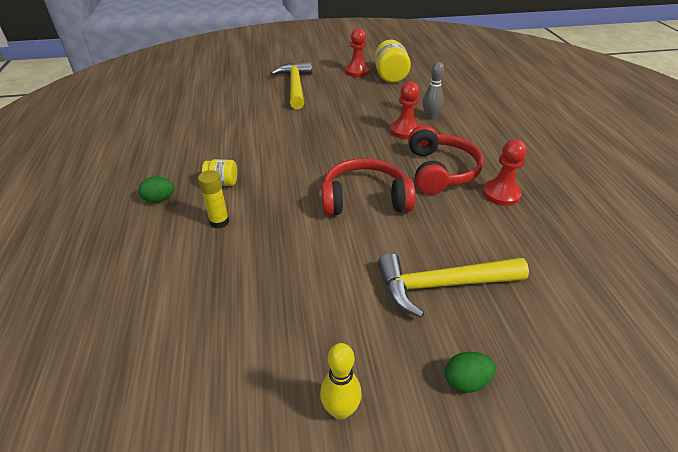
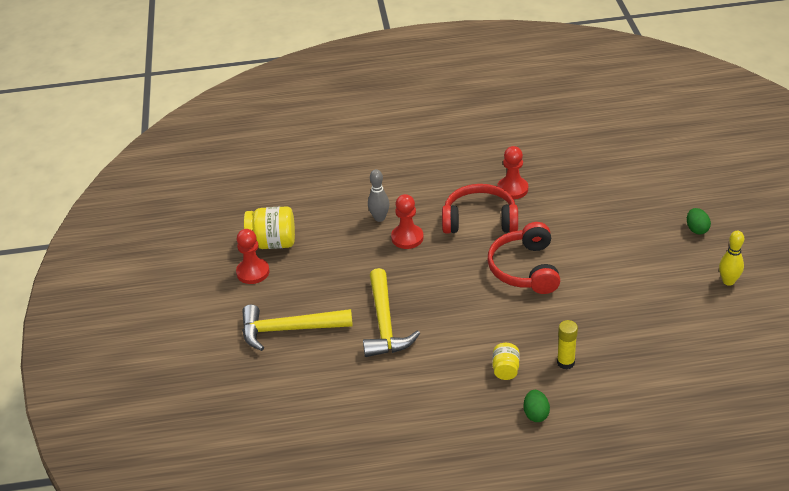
camera: 85 degrees left, 0 degrees up
(441, 285) = (622, 232): yellow hammer -> yellow hammer (385, 324)

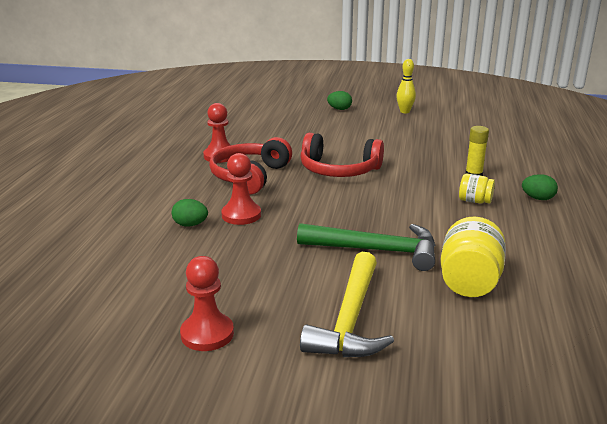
camera: 75 degrees left, 15 degrees down
(272, 243) = (159, 307): yellow jar -> yellow jar (469, 282)
(379, 218) = (190, 225): grey bowling pin -> green egg
(385, 324) = (376, 250): yellow hammer -> green hammer

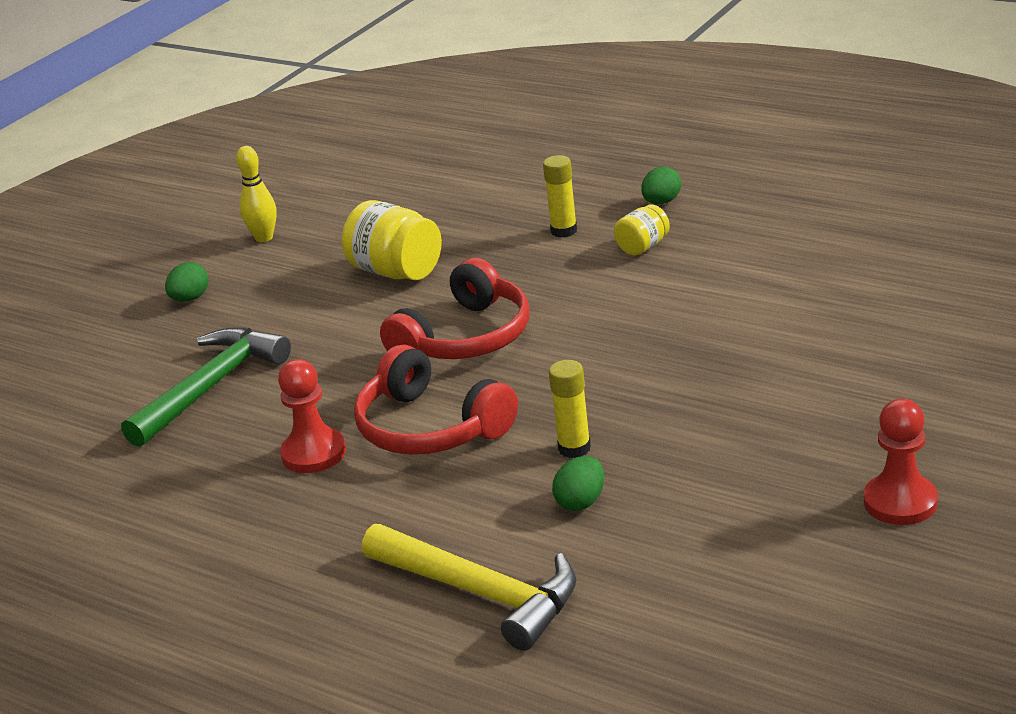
camera: 65 degrees left, 5 degrees up
(241, 215) = (574, 448): red pawn -> yellow glue stick
(350, 320) = (902, 390): yellow hammer -> yellow hammer (481, 593)
(376, 250) = (743, 345): green hammer -> green hammer (211, 386)
(469, 282) = (847, 295): yellow jar -> yellow jar (396, 272)

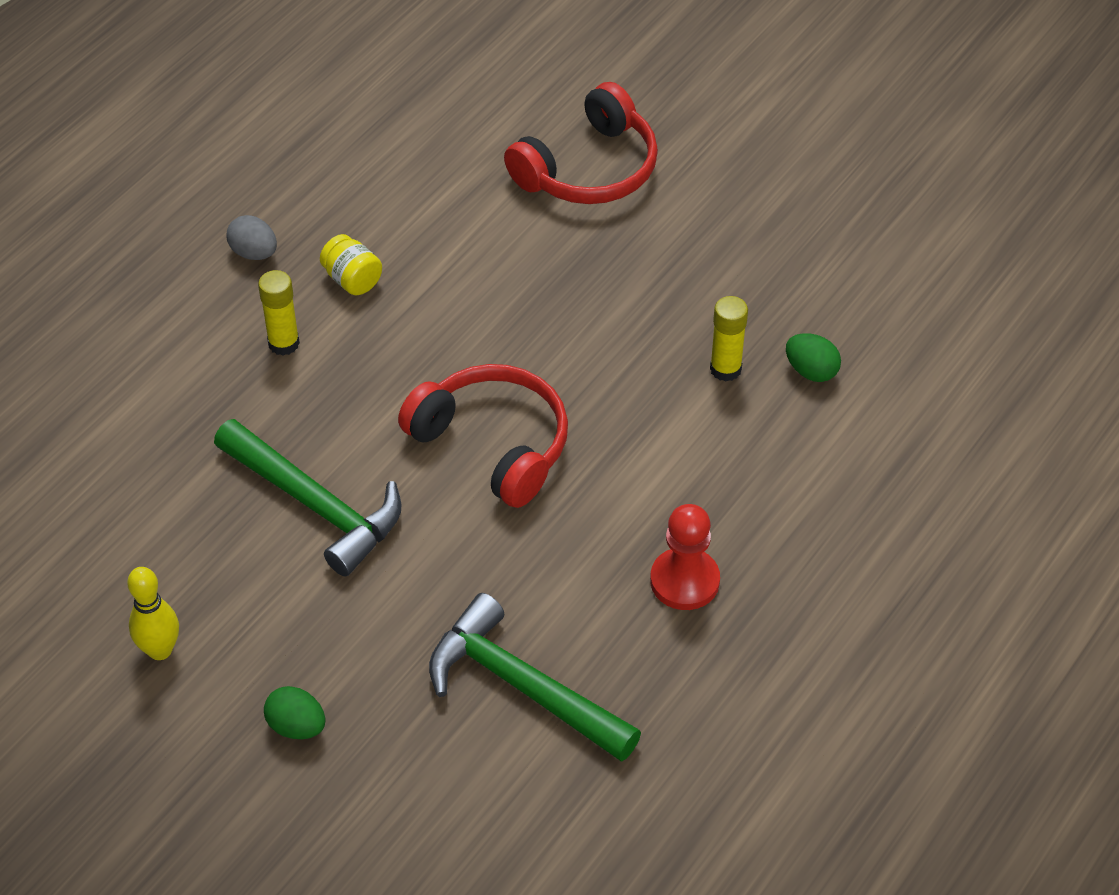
camera: 90 degrees left, 20 degrees up
(396, 272) = (316, 505): yellow jar -> green hammer
(430, 427) = (661, 480): red headphones -> red headphones (589, 169)
(481, 593) = (931, 450): yellow hammer -> none
(661, 202) = (254, 253): green egg -> grey egg
(900, 502) = (850, 170): red pawn -> none

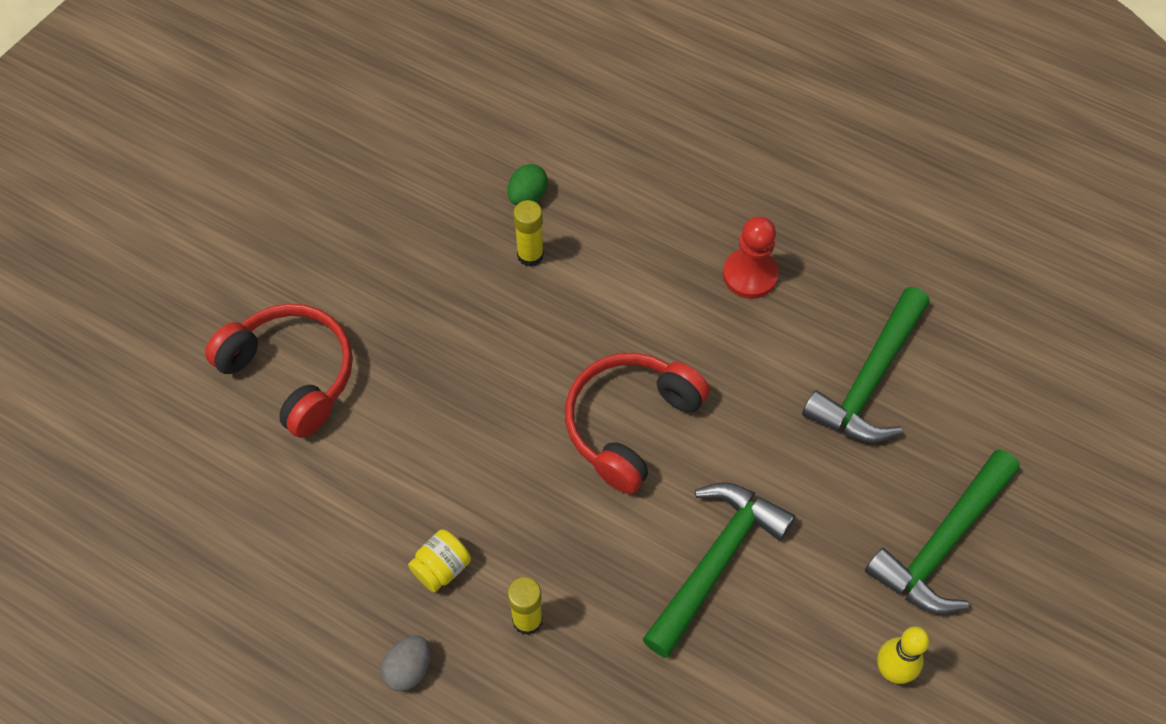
camera: 95 degrees left, 10 degrees up
(297, 726) = (942, 543): green egg -> green hammer

